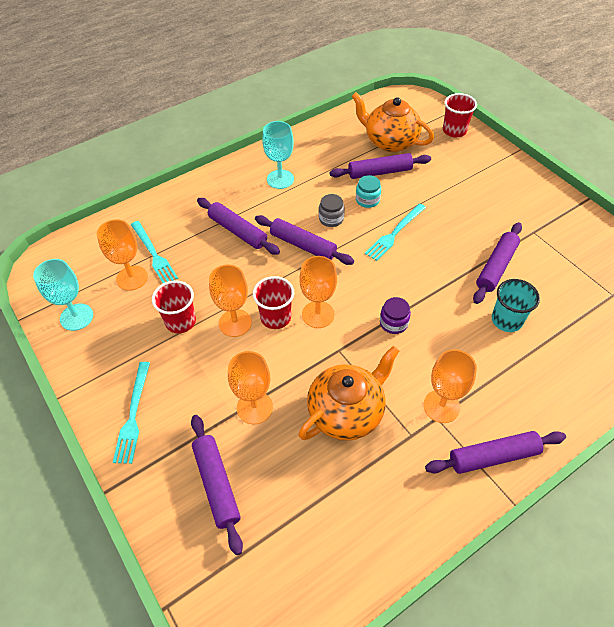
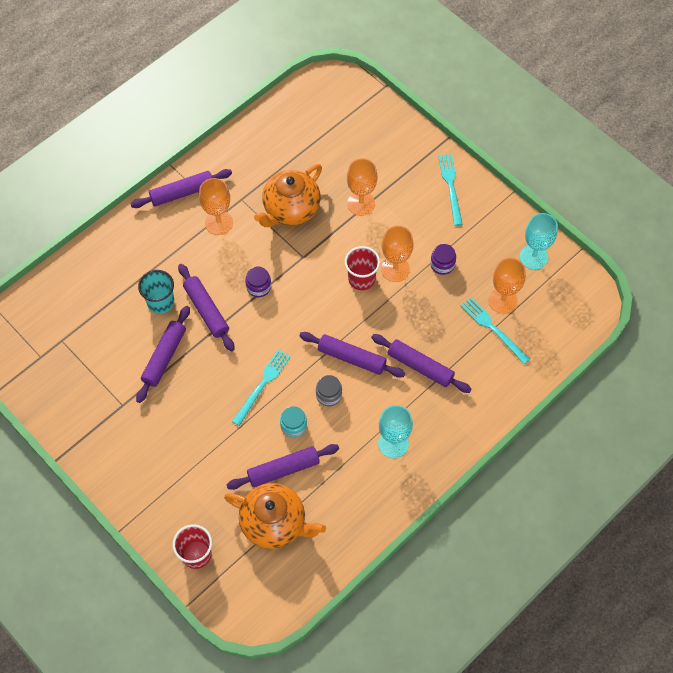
camera: 170 degrees right, 10 degrees up
(180, 321) = (442, 264): red cup -> purple jar
(216, 484) = (374, 151): purple rolling pin -> purple rolling pin (206, 310)
(318, 314) = (325, 286): orange goblet -> none

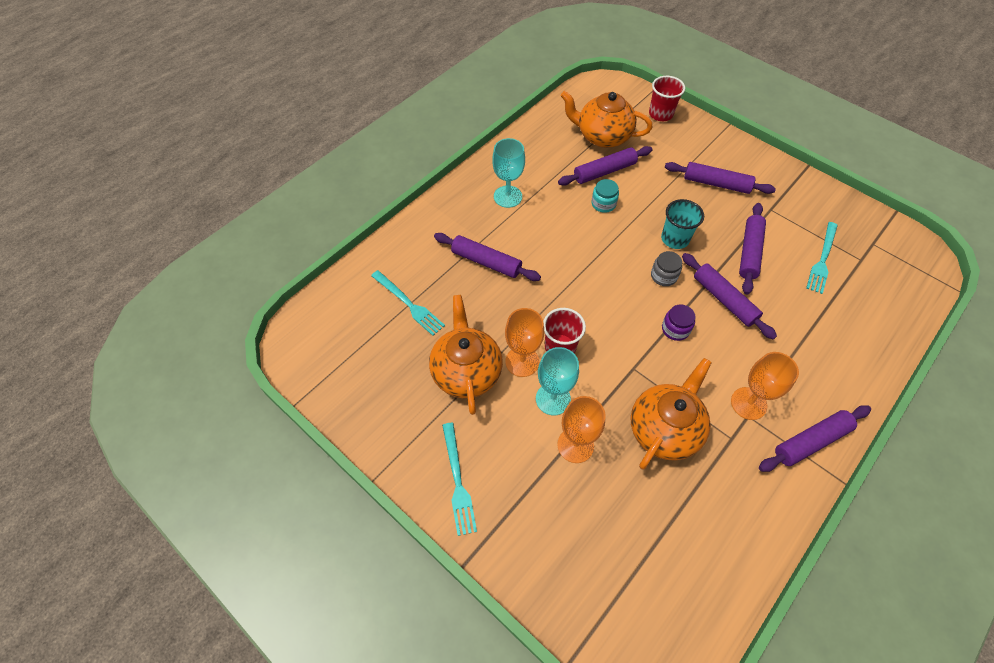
camera: 175 degrees right, 5 degrees down
(160, 302) = (777, 304): turquoise cup -> turquoise cup (675, 239)
(262, 385) = (642, 235): turquoise fork -> turquoise fork (822, 259)
(329, 395) = (575, 231): grey jar -> grey jar (663, 276)
(351, 358) = (558, 265): purple rolling pin -> purple rolling pin (716, 183)
(442, 264) = (466, 372): purple jar -> orange teapot
(502, 300) = (396, 335): orange goblet -> none
(533, 257) = (355, 390): turquoise goblet -> turquoise goblet (553, 399)

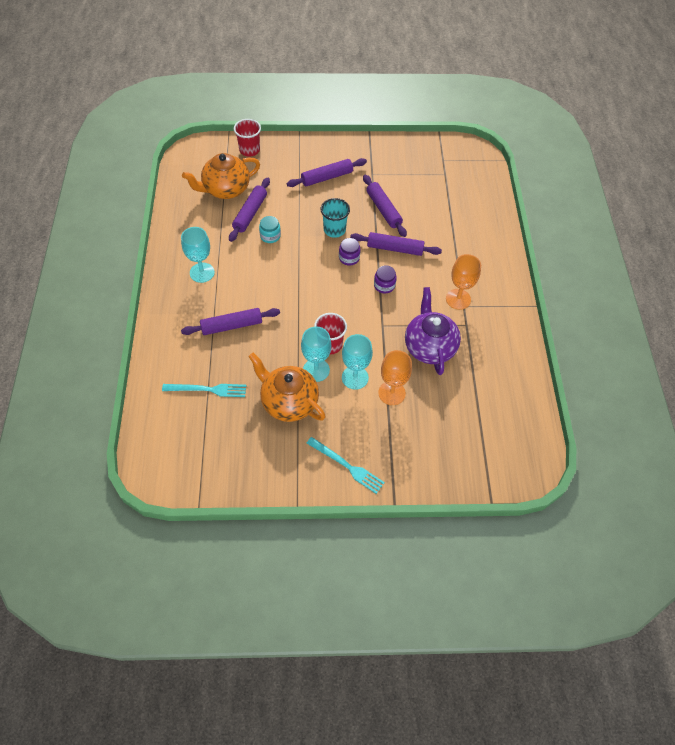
camera: 45 degrees left, 0 degrees up
(522, 361) = (316, 370): orange goblet -> turquoise goblet
(663, 276) = (349, 258): grey jar -> purple jar
(664, 429) = (429, 347): orange teapot -> purple teapot
(811, 441) = (504, 296): purple rolling pin -> none
(822, 259) = (425, 187): turquoise fork -> none

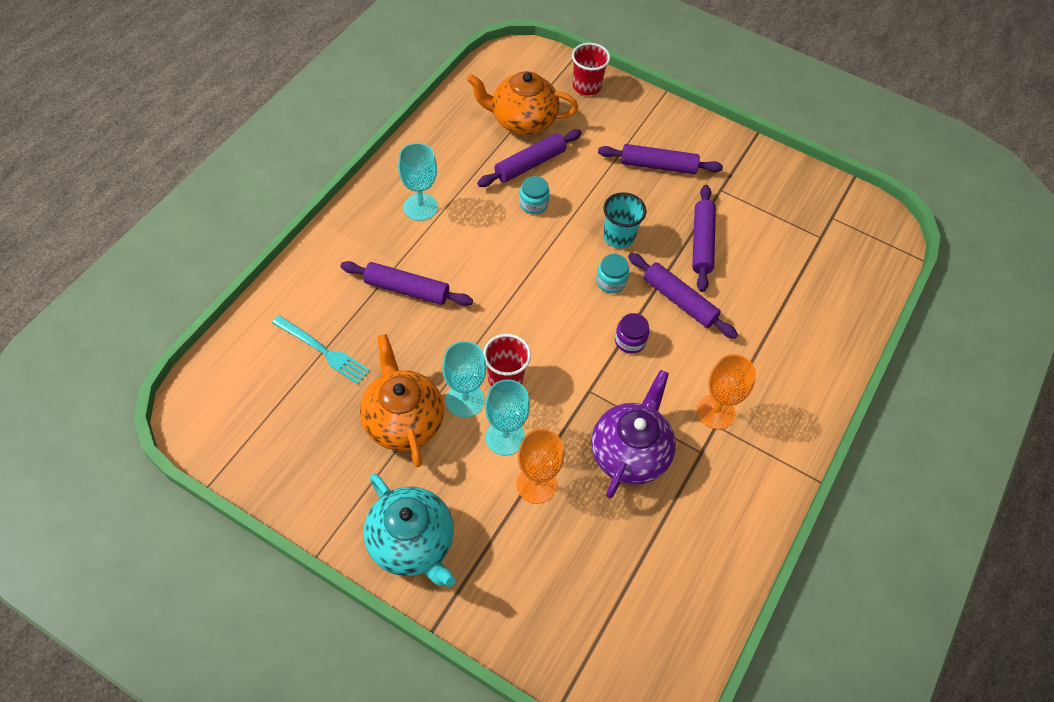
camera: 30 degrees right, 0 degrees up
(347, 466) = (412, 543): turquoise fork -> turquoise teapot
(349, 258) = (611, 281): purple jar -> turquoise jar

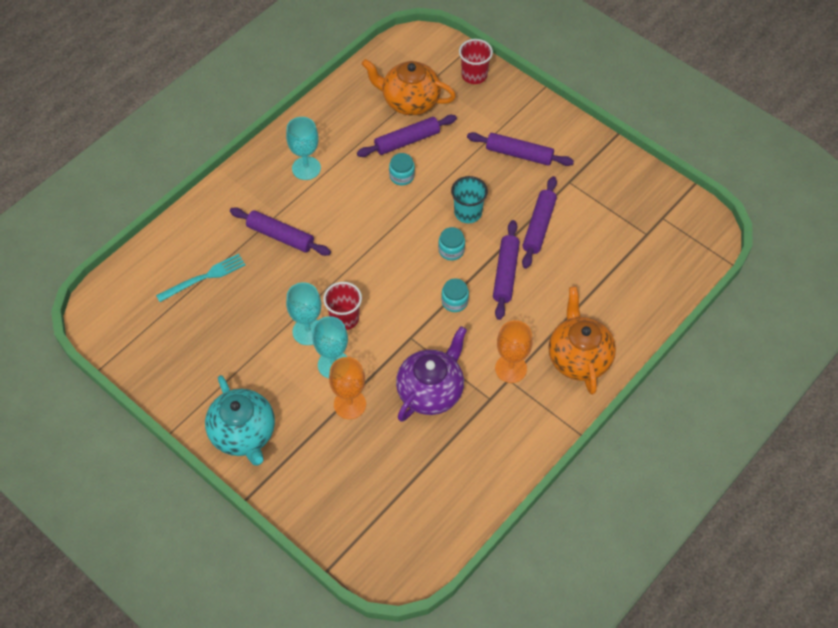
camera: 15 degrees right, 0 degrees up
(323, 351) = (204, 277): turquoise fork -> turquoise fork turned 75 degrees counterclockwise
(403, 420) = (256, 340): orange teapot -> orange teapot (578, 357)
(630, 340) = (454, 301): purple jar -> turquoise jar
(679, 300) = (505, 273): purple rolling pin -> purple rolling pin turned 45 degrees clockwise

